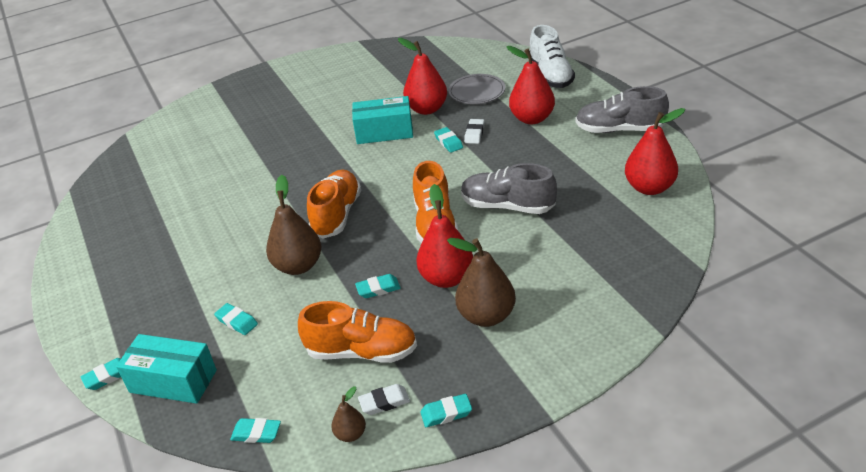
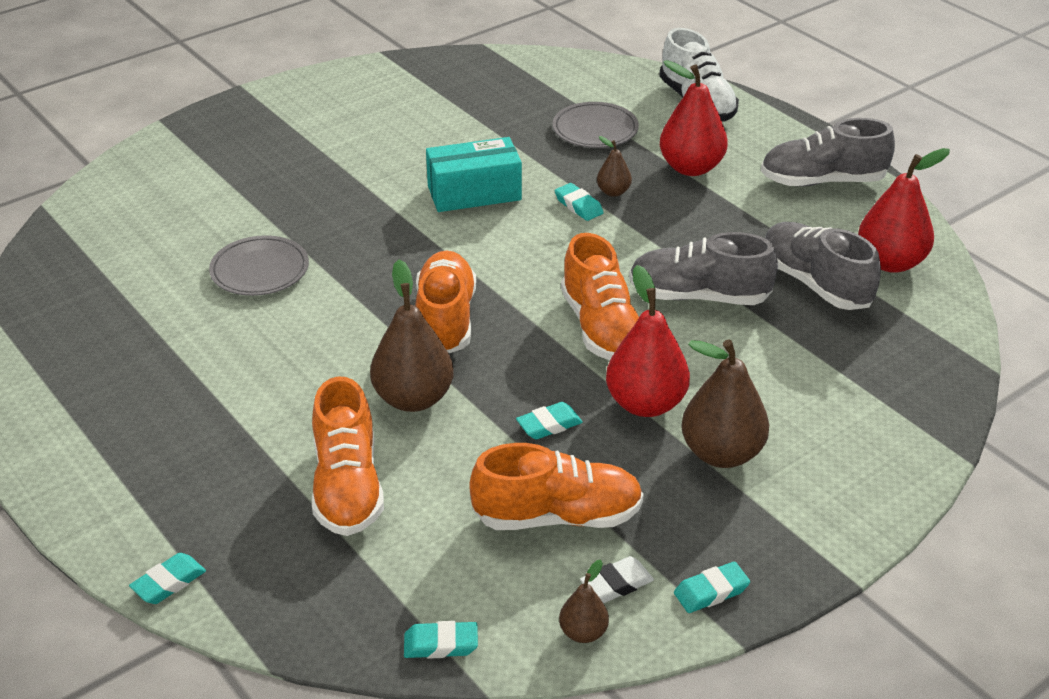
camera: 15 degrees left, 0 degrees up
(173, 381) = (279, 581): turquoise box -> none
(235, 178) = (260, 270): none -> grey plate
(237, 321) = (347, 486): turquoise eraser -> orange shoe
(427, 109) = (527, 156): red pear -> none
(474, 134) = (613, 192): white eraser -> brown pear
(591, 200) = (815, 283): none -> grey shoe

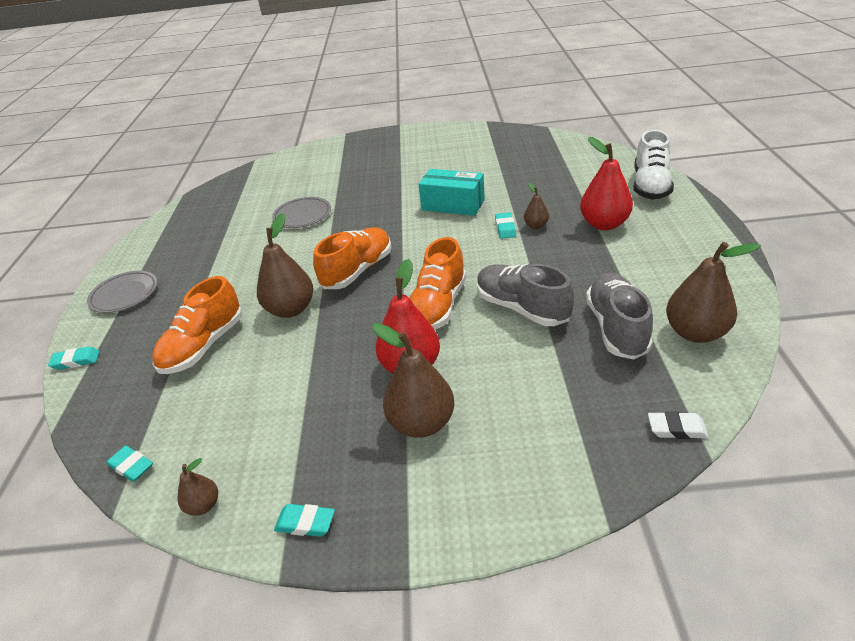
camera: 40 degrees right, 0 degrees up
(549, 425) = (341, 355): turquoise eraser -> none
(557, 516) = (279, 417): orange shoe -> none
(595, 129) = (564, 186): grey plate -> grey plate (124, 294)
(616, 584) = (258, 482): white eraser -> white eraser (676, 428)
(822, 181) = (696, 258): grey shoe -> none
(890, 262) = (695, 333): red pear -> brown pear

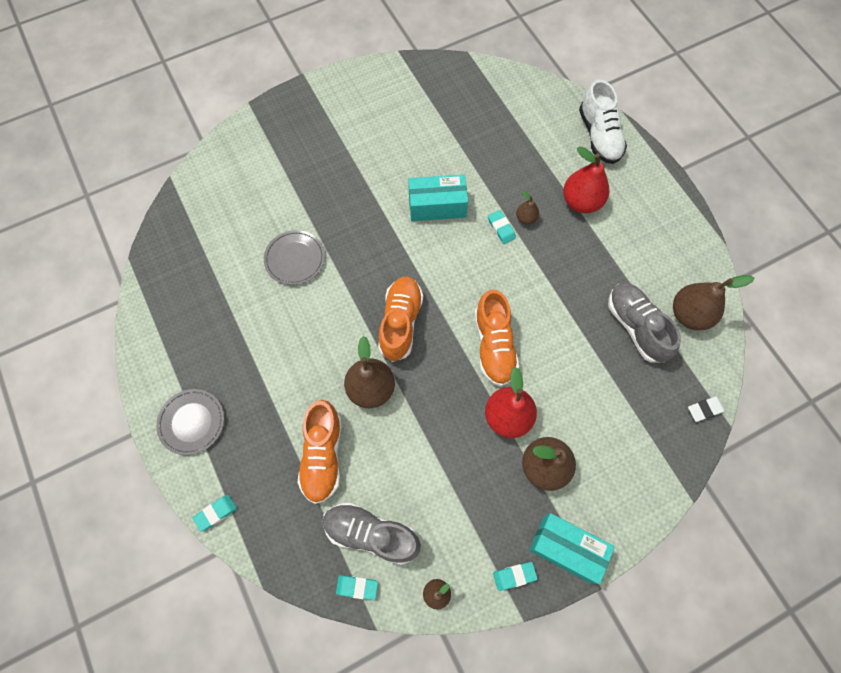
camera: 30 degrees left, 30 degrees up
(392, 518) = (566, 548): none -> turquoise box
(521, 308) = (560, 326): grey shoe -> grey shoe (371, 534)

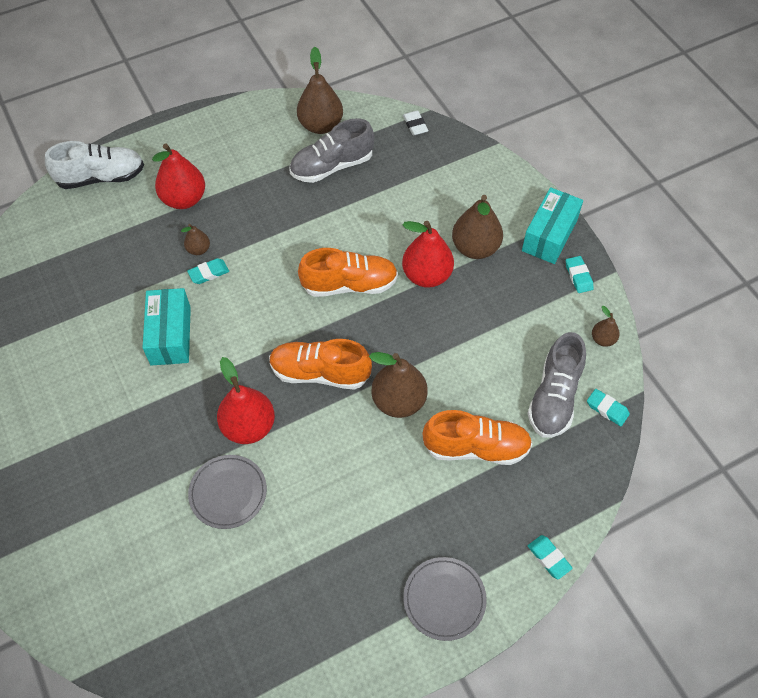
camera: 90 degrees left, 10 degrees down
(351, 270) = (249, 426): none -> red pear
(357, 587) = (607, 409): turquoise eraser -> turquoise eraser turned 60 degrees counterclockwise

